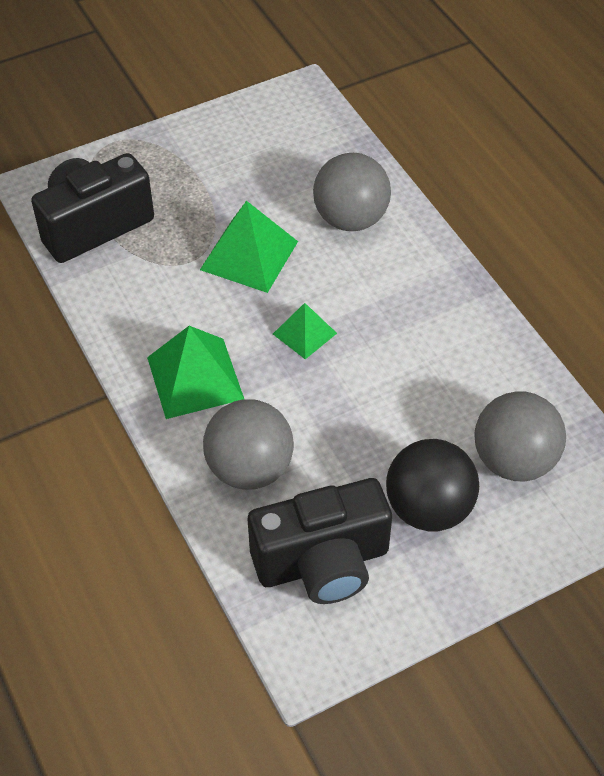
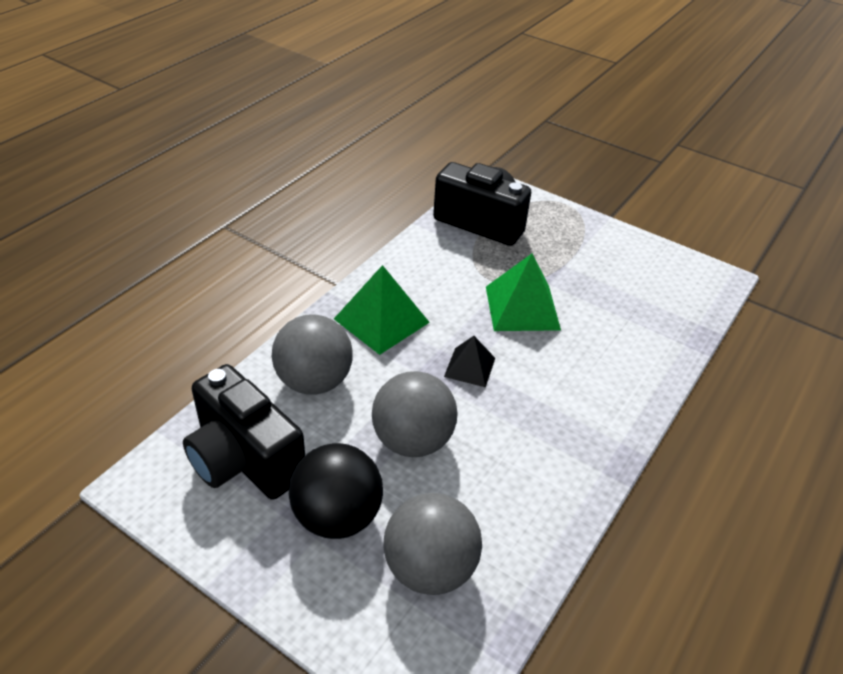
camera: 60 degrees right, 10 degrees down
(304, 333) = (469, 367): green pyramid -> black pyramid
(350, 219) = (613, 353): grey ball -> grey ball (412, 440)

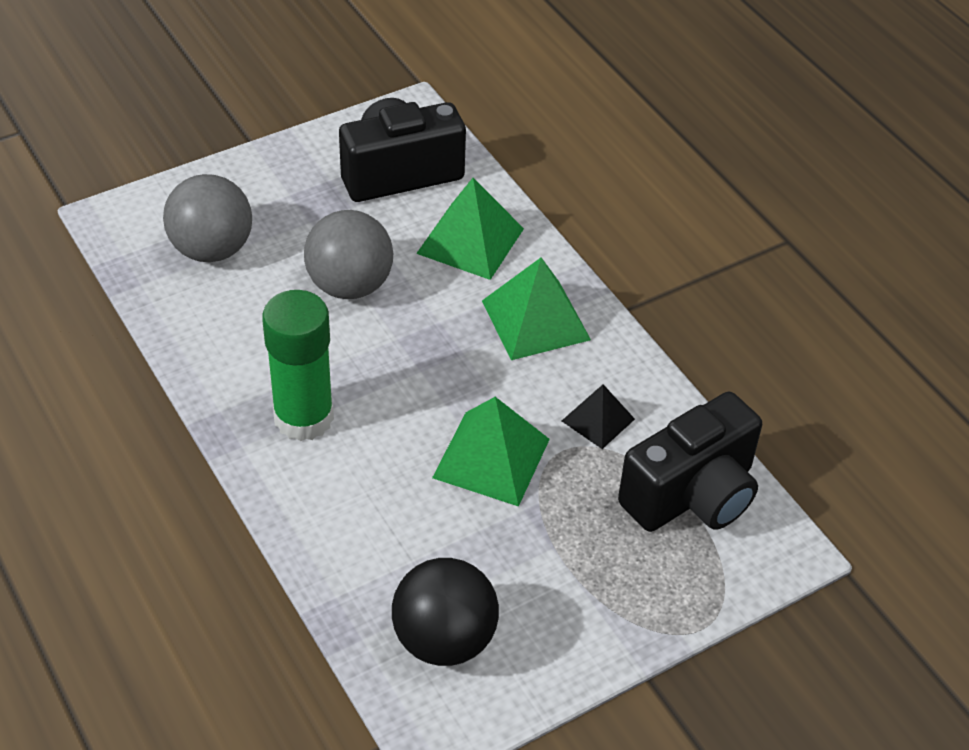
camera: 115 degrees right, 5 degrees up
(314, 381) = (470, 241): grey ball -> green pyramid
(337, 517) = (300, 211): black ball -> black ball (444, 640)
(469, 367) = (420, 366): black pyramid -> black pyramid (598, 419)
(567, 415) = (303, 417): none -> green glue stick

